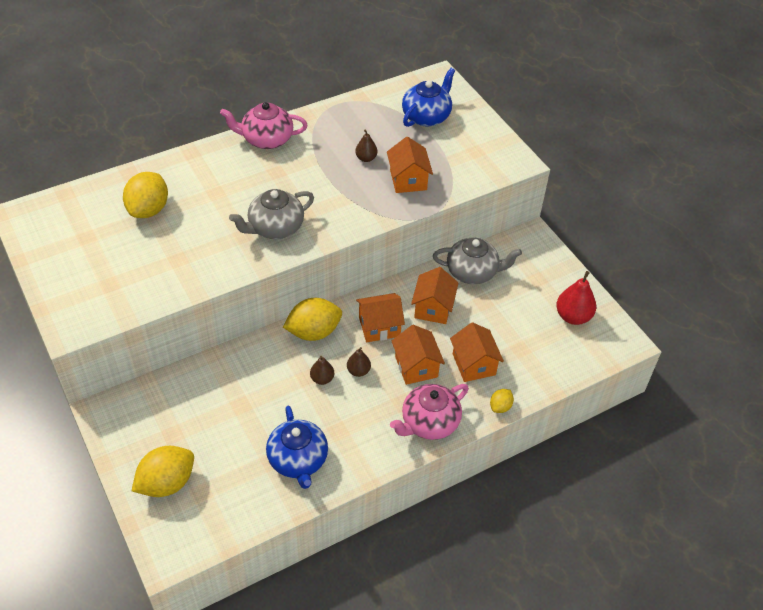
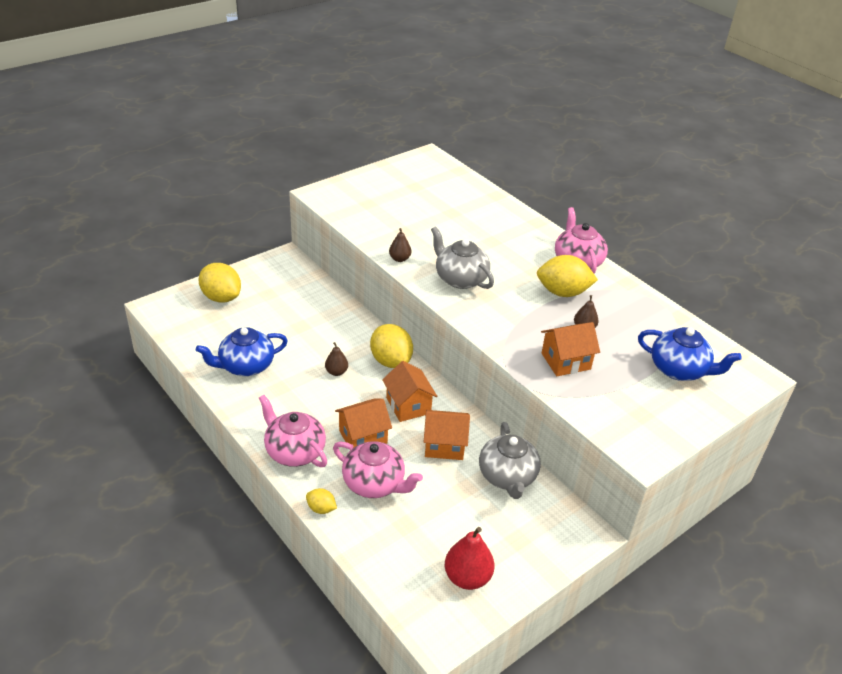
camera: 80 degrees right, 10 degrees down
(149, 209) = (456, 210): yellow lemon -> yellow lemon (563, 292)
(358, 371) = (350, 395): brown pear -> brown pear (399, 259)
(474, 364) = (374, 483): orange house -> pink teapot

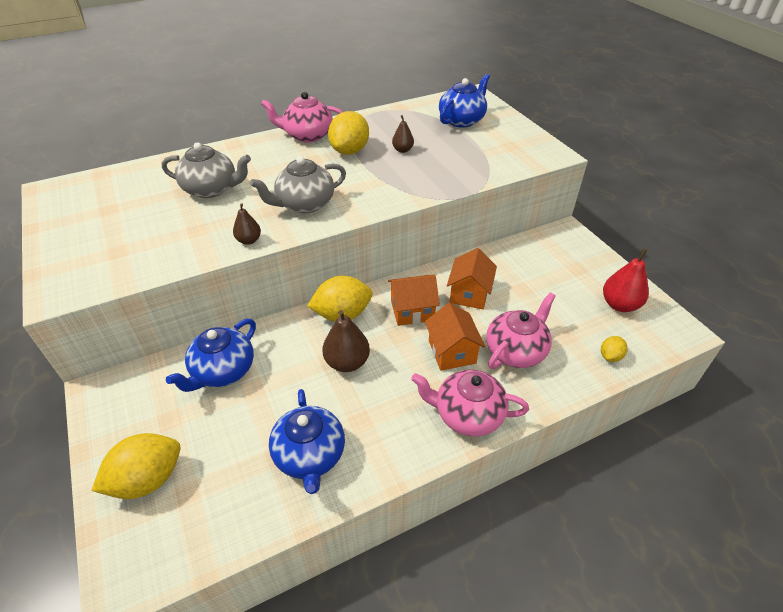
camera: 75 degrees left, 5 degrees up
(294, 451) = (467, 414): pink teapot -> pink teapot turned 45 degrees clockwise
(314, 308) = (223, 371): none -> blue teapot
(321, 509) = (550, 398): yellow lemon -> yellow lemon (610, 356)
(336, 372) = (347, 362): brown pear -> brown pear, size x1.70
(507, 476) = (509, 262): grey teapot -> grey teapot (211, 189)
(565, 361) = (444, 167): orange house -> none

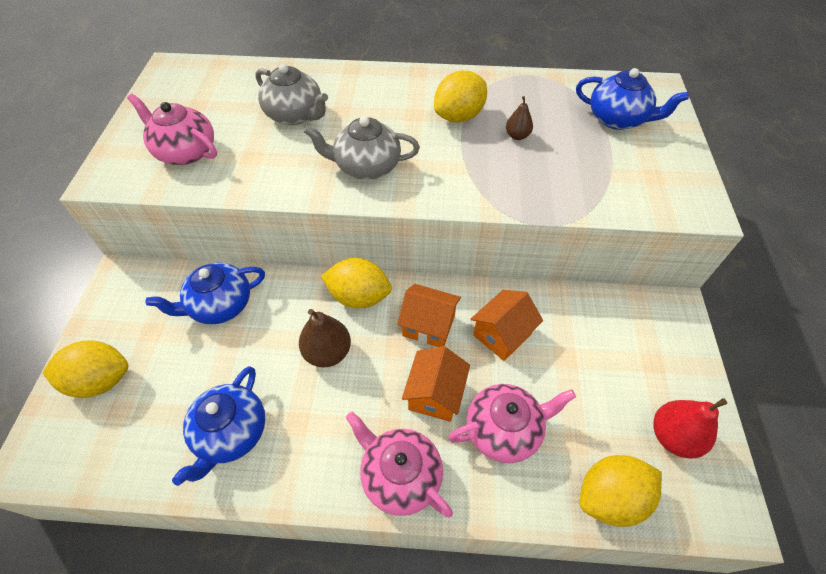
camera: 30 degrees right, 10 degrees up
(249, 240) = (285, 189): brown pear -> none
(307, 135) = (430, 82): pink teapot -> pink teapot (185, 152)
(462, 120) = (617, 119): blue teapot -> blue teapot turned 45 degrees clockwise
(610, 356) = (610, 497): yellow lemon -> yellow lemon, size x2.00

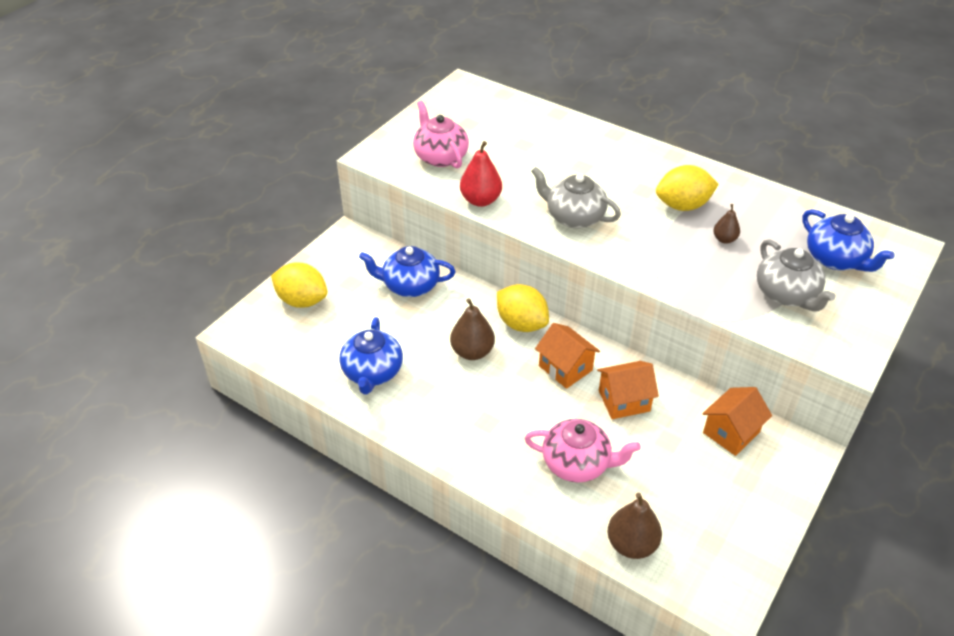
camera: 30 degrees right, 10 degrees down
(231, 433) = (372, 372): blue teapot -> blue teapot turned 45 degrees counterclockwise
(295, 115) = (541, 157): grey teapot -> grey teapot (786, 294)
(400, 475) = (476, 453): pink teapot -> none
(435, 394) = (538, 416): orange house -> orange house (731, 432)
(610, 497) = (631, 544): yellow lemon -> brown pear
(673, 436) = (720, 535): red pear -> red pear (480, 200)

